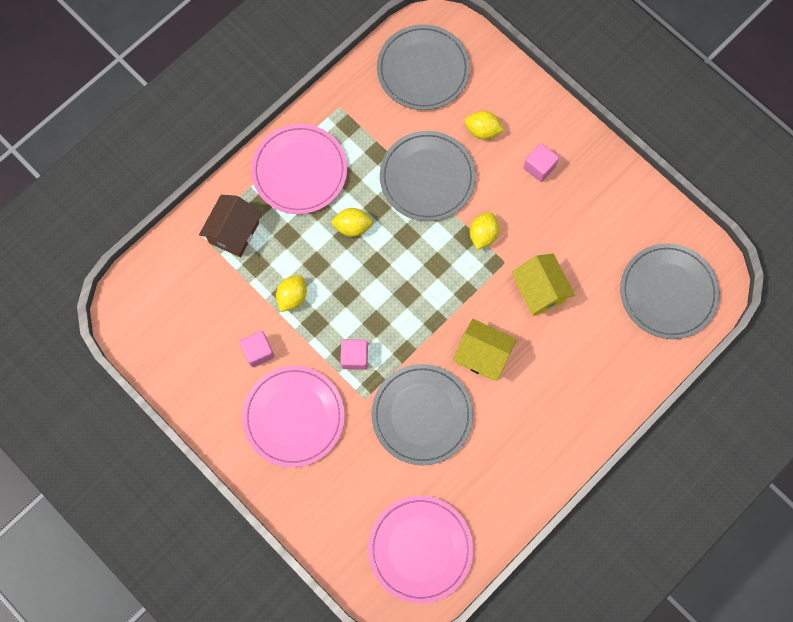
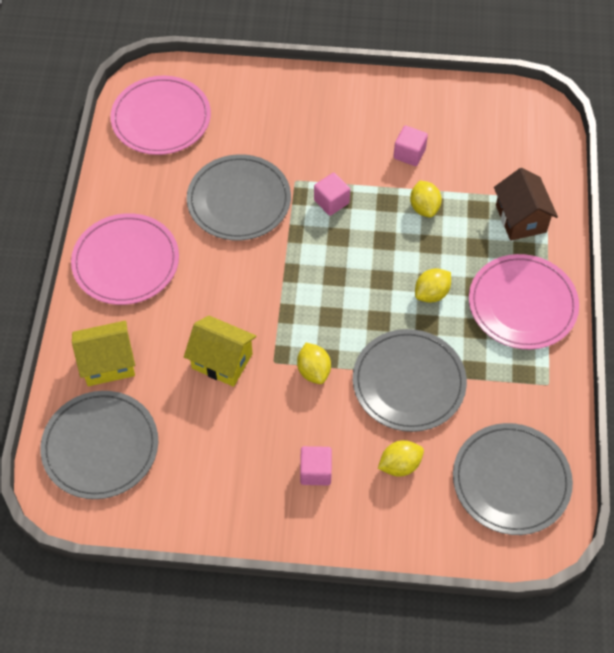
camera: 140 degrees right, 15 degrees down
(294, 417) = (337, 132): pink plate -> pink plate (126, 262)
(482, 355) = (228, 275): yellow house -> yellow house (108, 363)

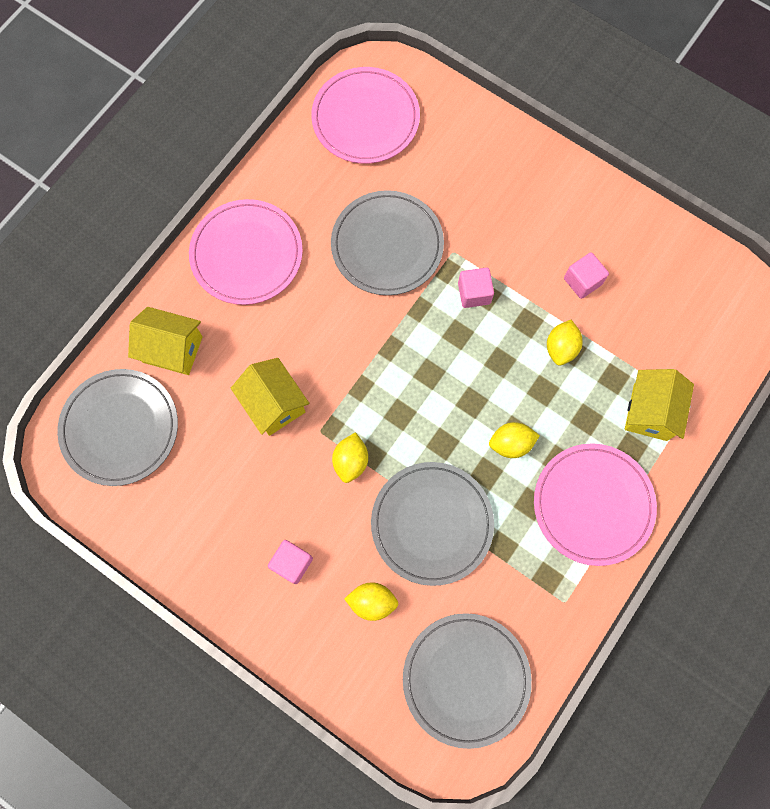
camera: 30 degrees right, 15 degrees up
(520, 219) = (650, 412): brown house -> yellow house

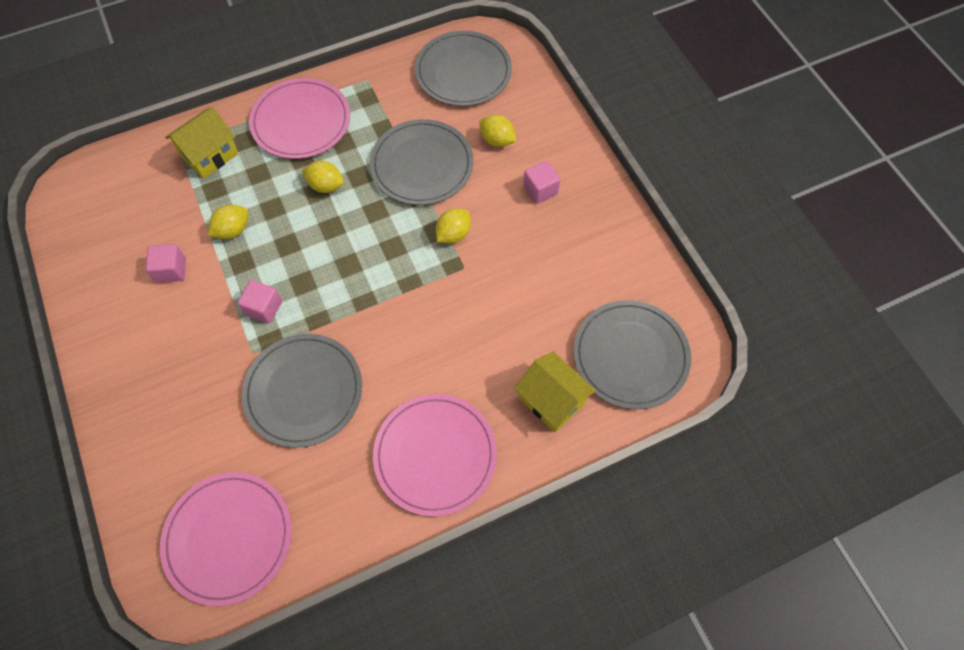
camera: 150 degrees left, 10 degrees down
(274, 404) = (488, 307): yellow house -> none

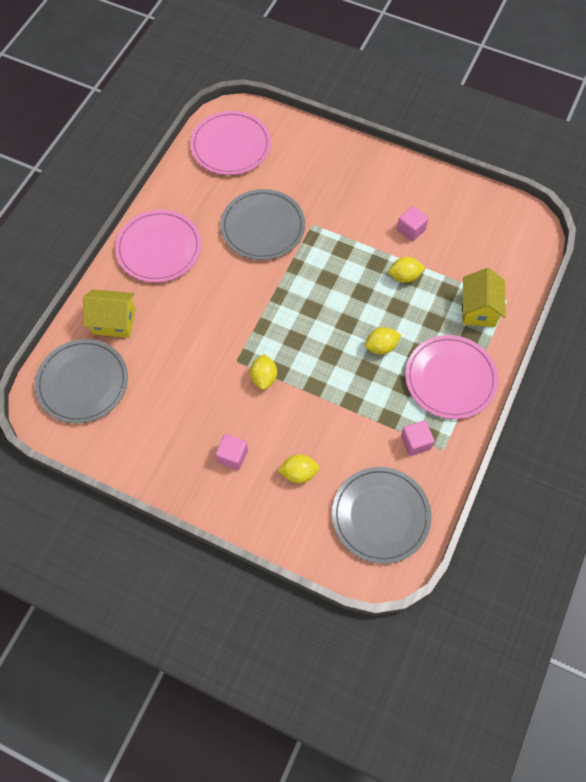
camera: 140 degrees right, 0 degrees up
(233, 230) = (404, 276): yellow lemon -> yellow lemon turned 75 degrees clockwise
(264, 308) = (333, 249): pink cube -> pink cube (415, 442)
(422, 165) = (333, 411): grey plate -> none

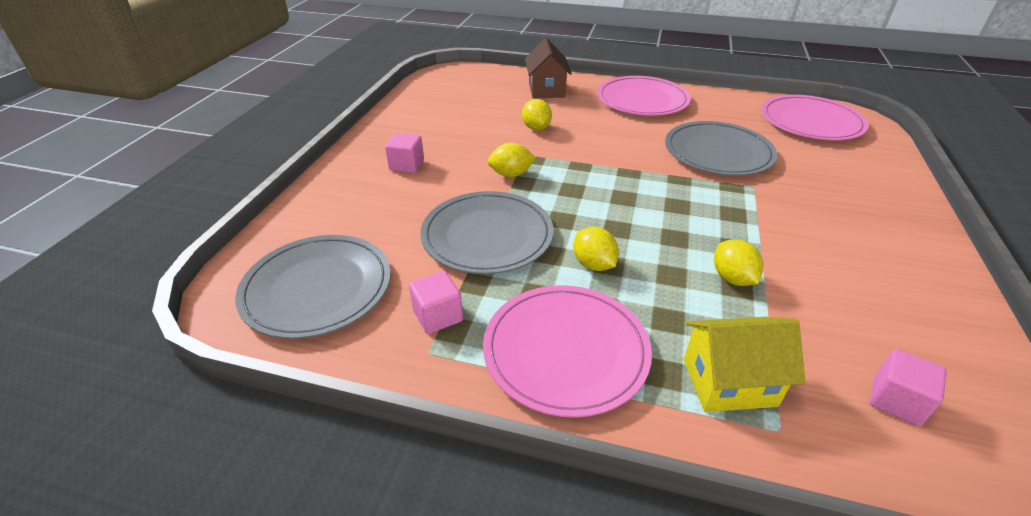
camera: 80 degrees right, 25 degrees down
(82, 383) = (477, 85): grey plate -> grey plate (487, 235)
(114, 322) = (546, 90): yellow house -> brown house
(299, 473) = (385, 211): yellow lemon -> yellow lemon (536, 128)
(411, 230) = (826, 278): pink cube -> pink cube (896, 400)

